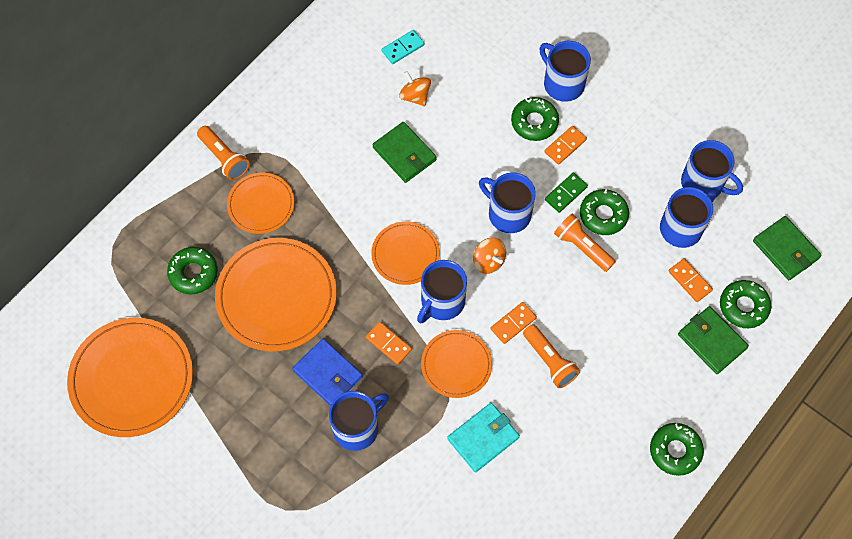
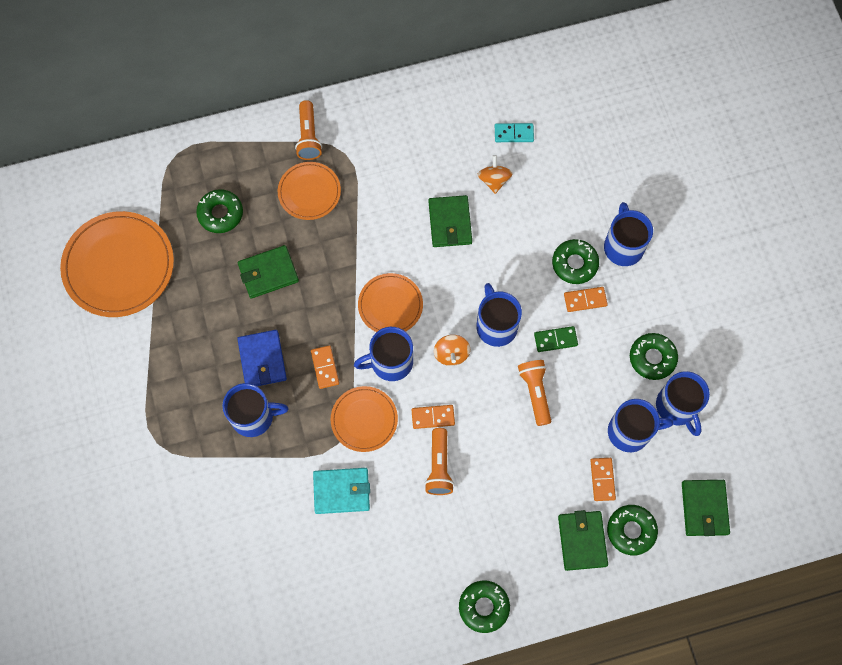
camera: 35 degrees right, 5 degrees up
(276, 296) = (268, 273): orange plate -> green wallet
(603, 215) = (572, 378): green donut -> green donut (652, 358)

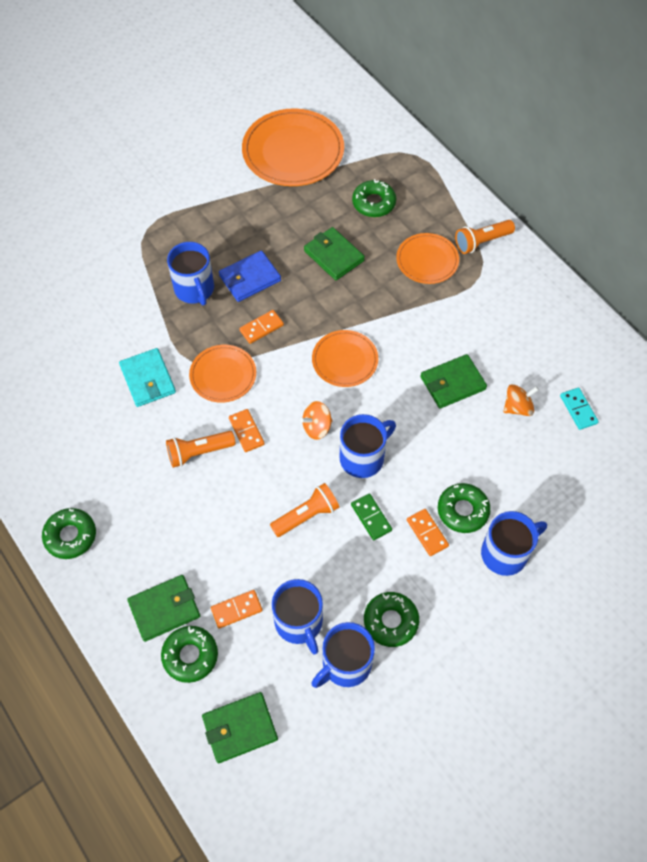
camera: 70 degrees right, 10 degrees down
(390, 362) = (288, 378): blue mug -> none

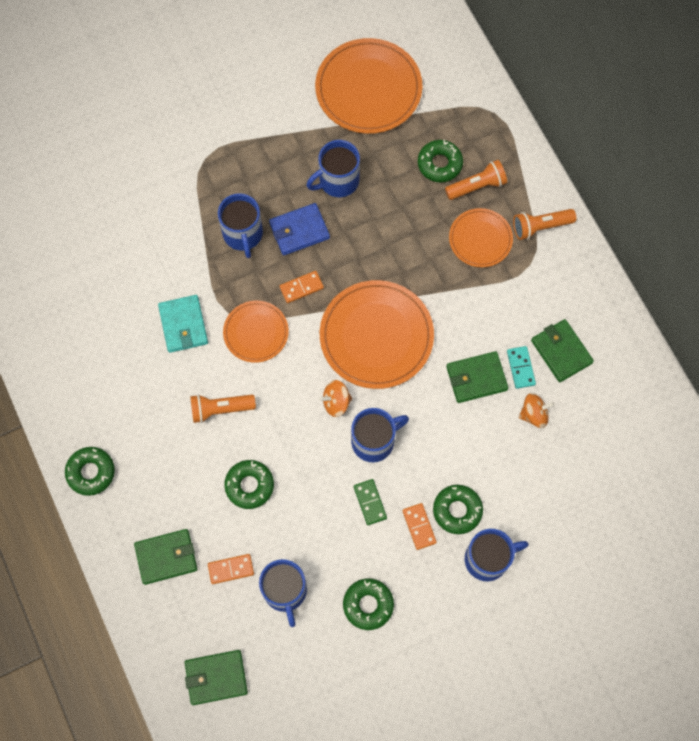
camera: 10 degrees right, 10 degrees up
(190, 656) = (183, 604): green donut -> green donut (249, 485)
(246, 431) = (268, 395): orange domino -> none
(306, 515) = (310, 490): orange flashlight -> orange flashlight (477, 186)
(334, 256) = (387, 218): green wallet -> green wallet (561, 352)
(345, 360) = (376, 336): orange plate -> orange plate, size x1.74
(345, 664) = (319, 637): blue mug -> blue mug (337, 181)
(578, 409) = (592, 426): turquoise domino -> turquoise domino (521, 368)

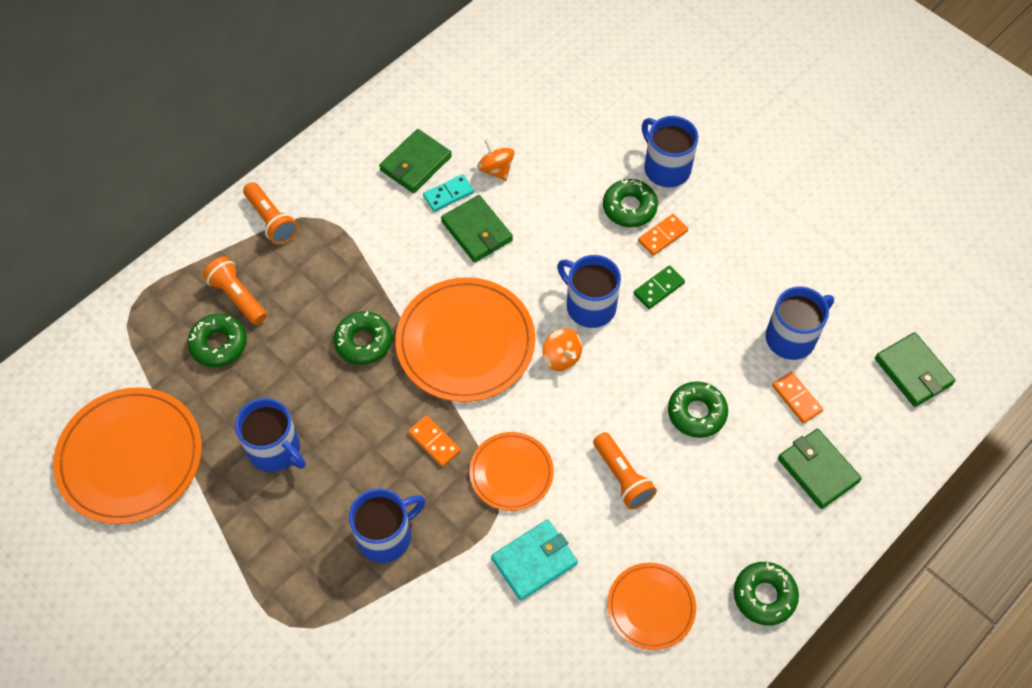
camera: 110 degrees left, 10 degrees down
(299, 230) = (359, 471): blue wallet -> none
(368, 605) = (765, 257): green donut -> green donut (363, 342)
(480, 239) = (306, 274): orange plate -> orange plate (651, 607)

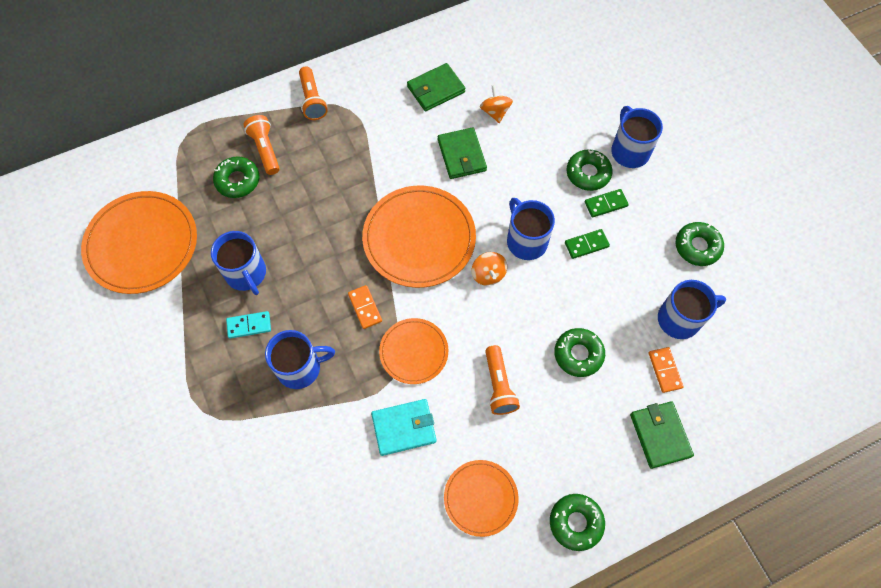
camera: 20 degrees right, 5 degrees up
(363, 342) = (343, 213): green donut -> green donut (697, 247)
(448, 194) = (451, 120): turquoise domino -> turquoise domino (249, 325)
(662, 236) = (605, 204): orange domino -> green domino
(913, 371) = (772, 381): green wallet -> none

